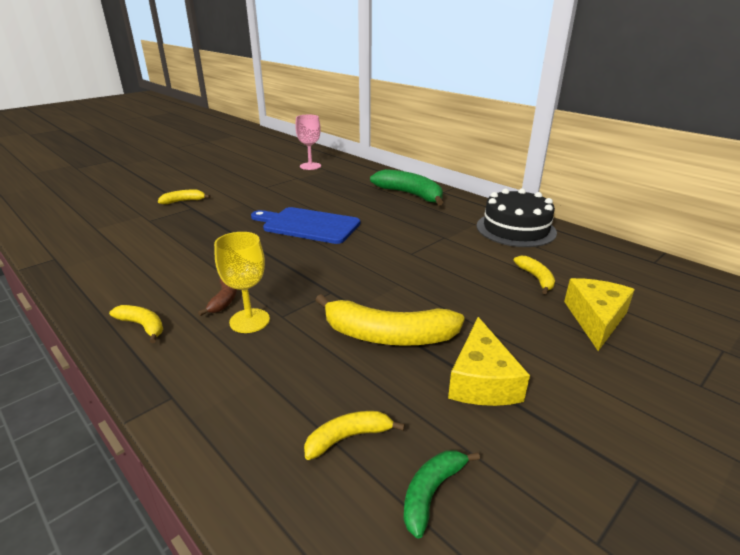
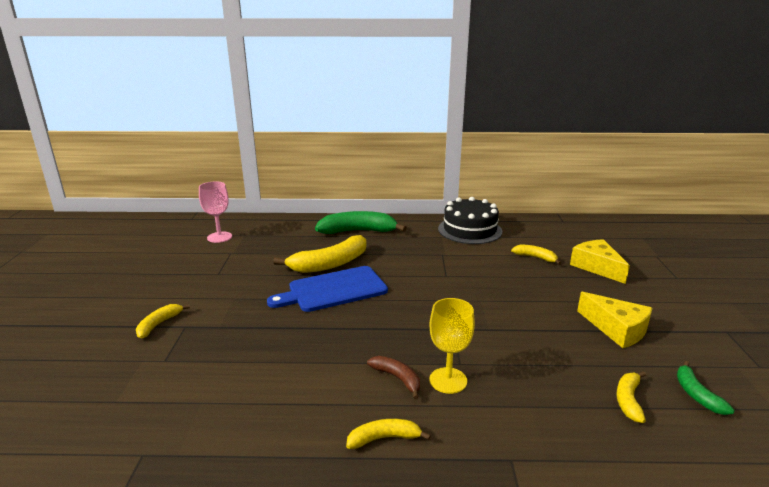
camera: 45 degrees left, 5 degrees down
(388, 335) = (537, 335): yellow banana -> yellow banana (330, 264)

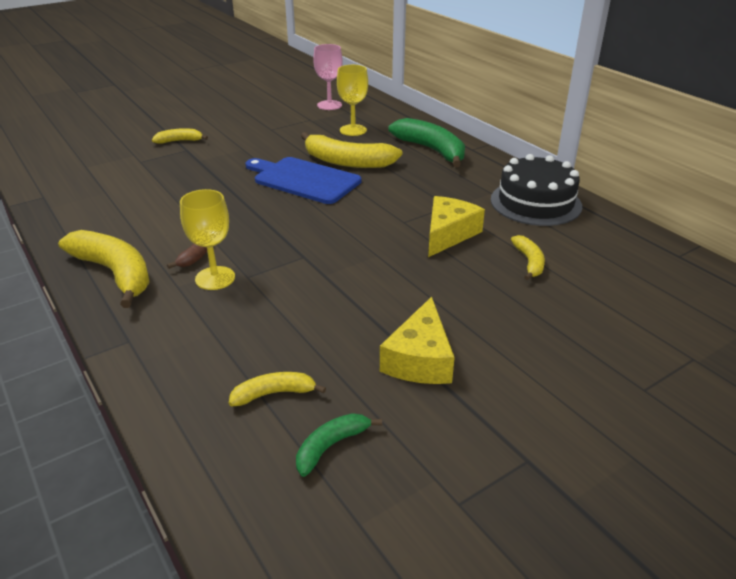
camera: 55 degrees right, 10 degrees up
(281, 244) = (353, 130): none -> yellow goblet
(384, 438) = (115, 273): yellow banana -> yellow banana, size x1.94
(597, 267) = (571, 312): yellow cheese -> yellow cheese (448, 234)

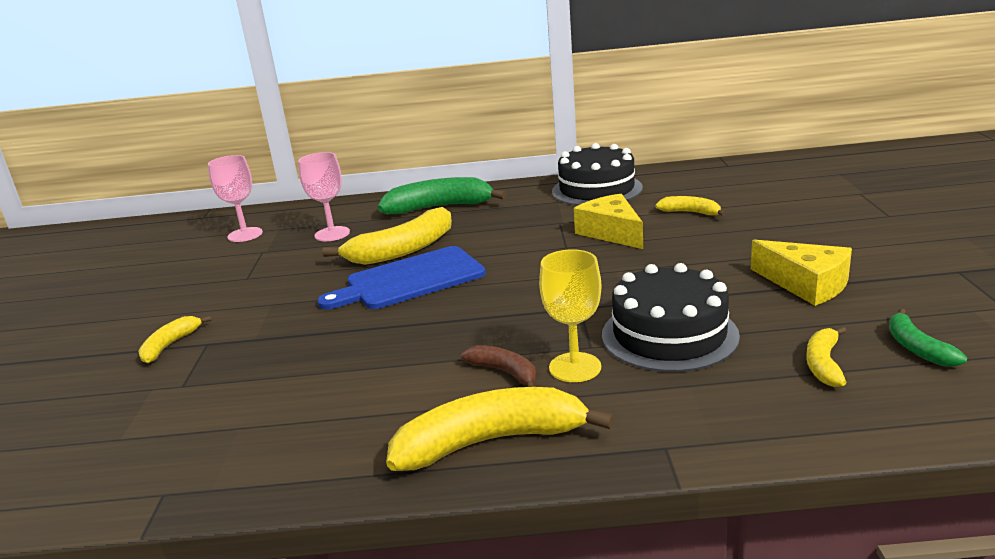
camera: 55 degrees left, 10 degrees down
(283, 306) = (669, 335): none -> black cake
(353, 130) = (332, 234): yellow goblet -> pink goblet

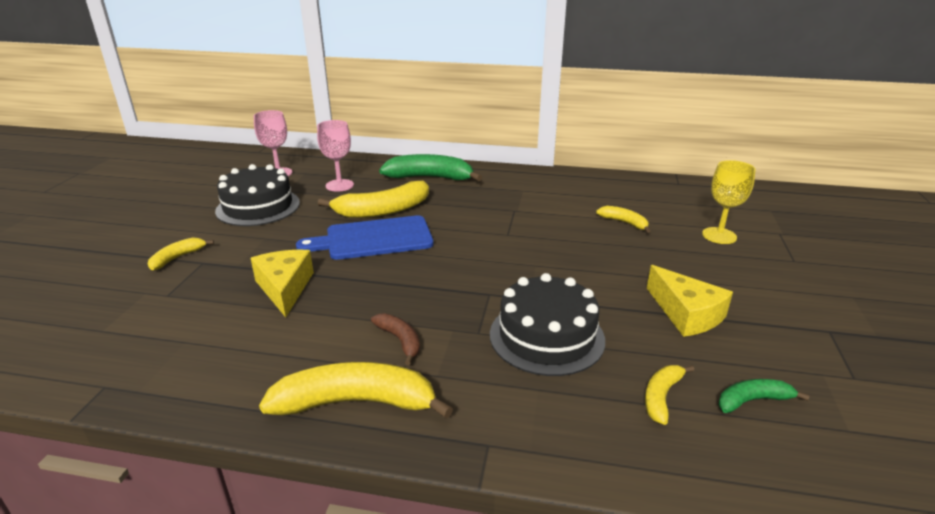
camera: 10 degrees right, 5 degrees up
(575, 367) = (456, 349): yellow goblet -> yellow goblet (719, 236)
(596, 189) = (559, 185): black cake -> black cake (258, 207)
(611, 232) = (550, 228): yellow cheese -> yellow cheese (285, 288)
(917, 348) = (752, 401): green banana -> green banana turned 75 degrees clockwise

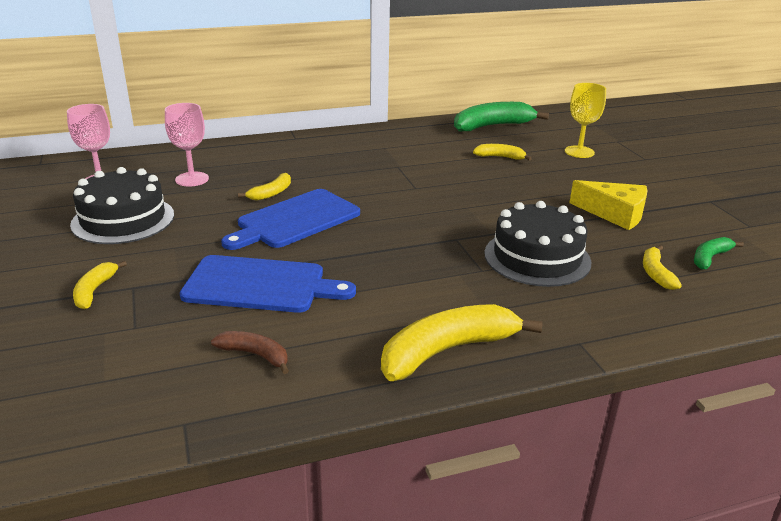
camera: 30 degrees left, 0 degrees up
(285, 288) = (260, 285): yellow cheese -> blue cutting board
(383, 210) = (271, 193): yellow banana -> yellow banana, size x0.51
(400, 341) = (426, 295): brown banana -> brown banana (255, 355)
(430, 178) = (282, 153): green banana -> green banana (492, 126)

